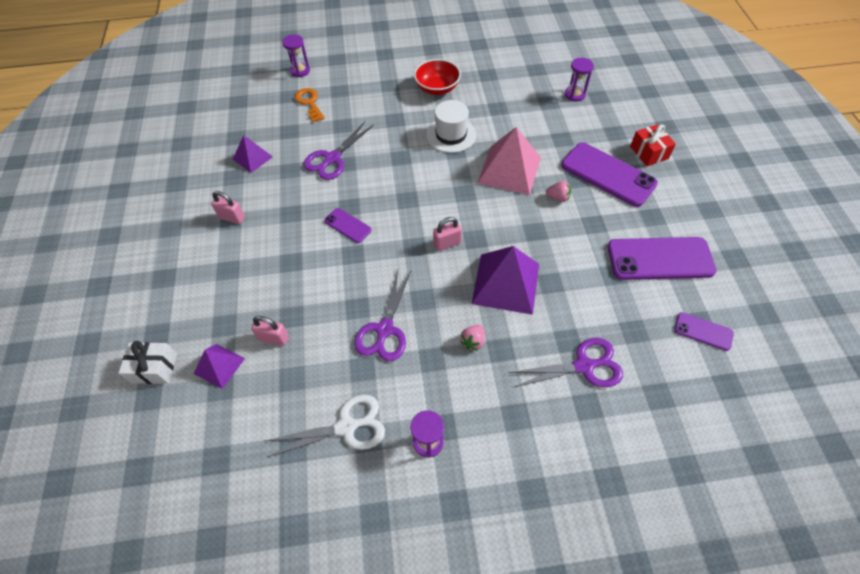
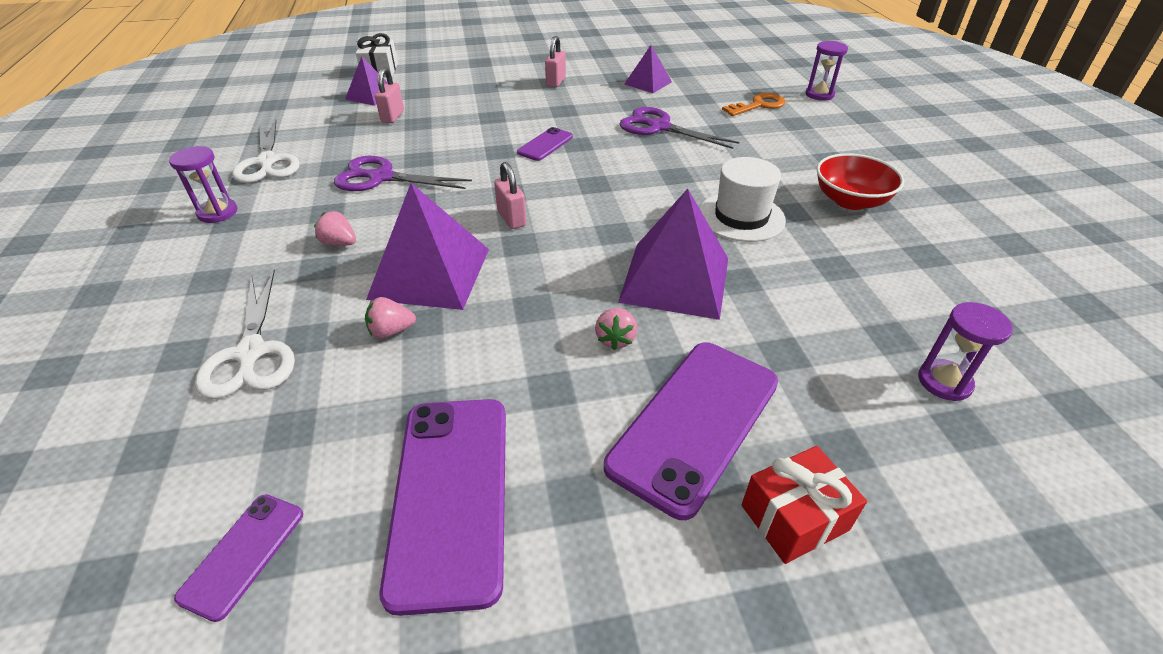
camera: 85 degrees right, 15 degrees down
(509, 170) = (675, 279): pink pyramid -> purple pyramid
(559, 296) = (391, 331): none -> pink strawberry
(583, 366) = (251, 353): purple scissors -> white scissors

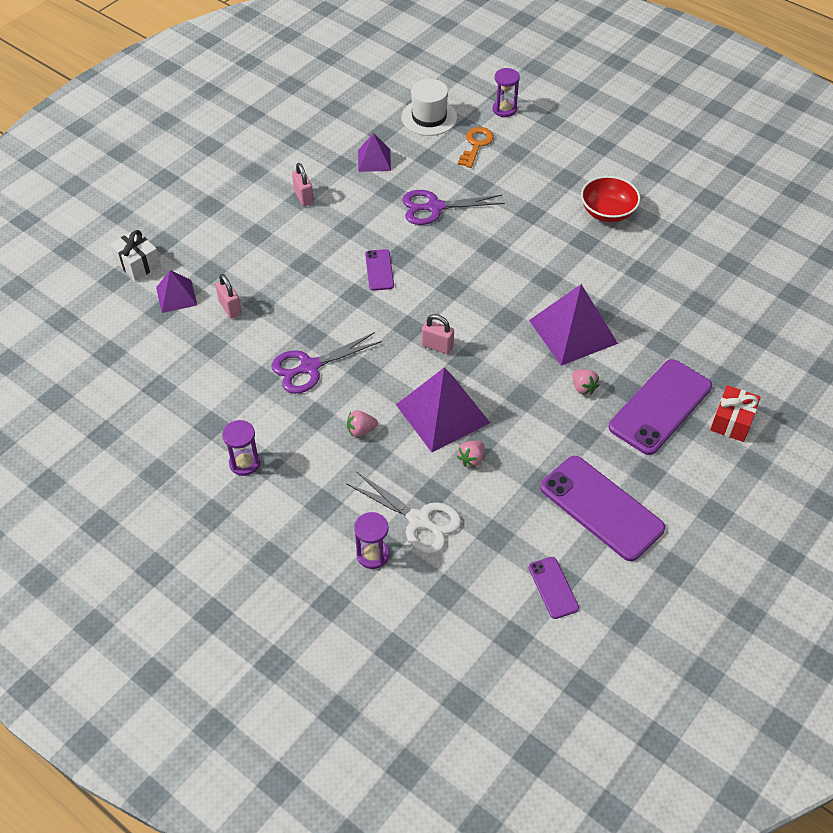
camera: 40 degrees left, 10 degrees up
(267, 162) = (206, 405): white scissors -> none
(695, 423) = (660, 407): purple phone -> purple phone turned 45 degrees clockwise
(741, 217) = (562, 262): white hat -> white hat (429, 117)
(944, 382) = (737, 315): purple hourglass -> purple hourglass (373, 555)

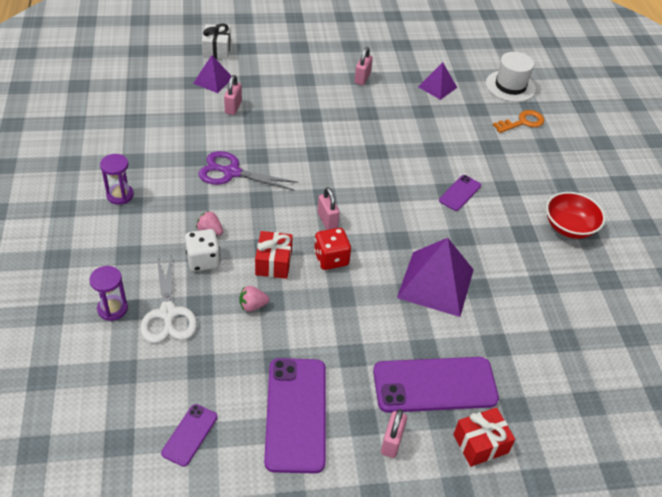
camera: 40 degrees right, 5 degrees down
(379, 270) = (352, 150): purple phone -> purple phone (460, 193)
(388, 457) = (203, 260): none -> white dice
(435, 207) = (441, 139): purple scissors -> none
(442, 413) = (273, 263): purple pyramid -> red gift
(479, 374) = (331, 259): none -> red dice
(504, 109) = (574, 114): purple hourglass -> none
(583, 388) = (393, 325): pink strawberry -> none
(681, 470) = (391, 442): none -> pink padlock

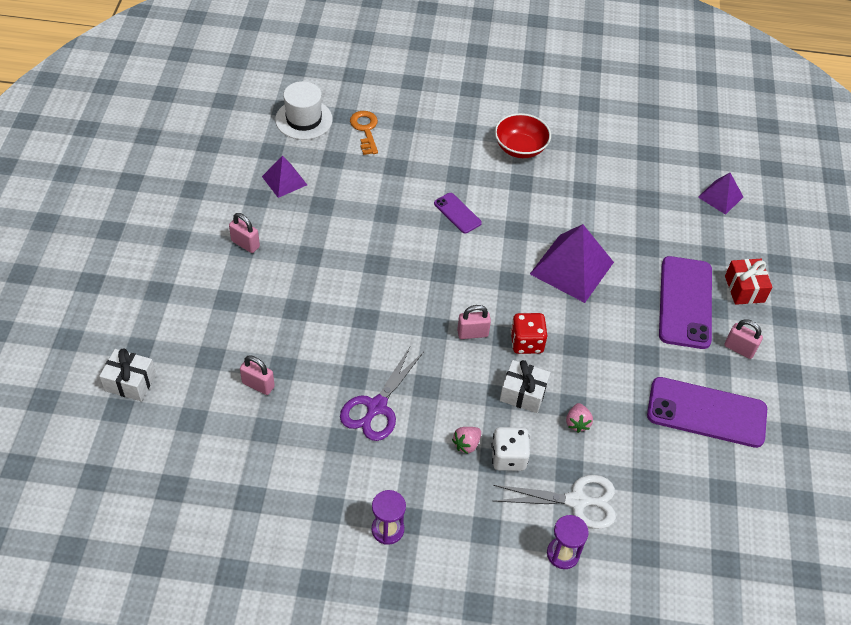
camera: 75 degrees left, 5 degrees up
(189, 435) = (722, 502): purple phone -> none
(213, 80) = (196, 397): purple pyramid -> purple pyramid (720, 197)
(273, 263) = (523, 393): red gift -> white gift

